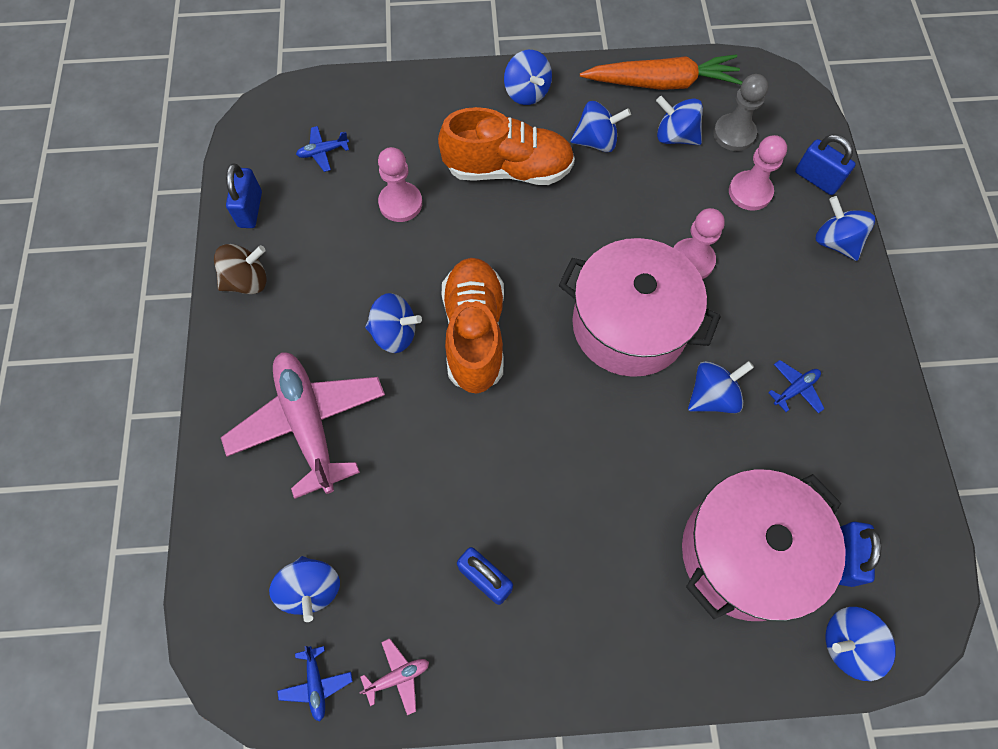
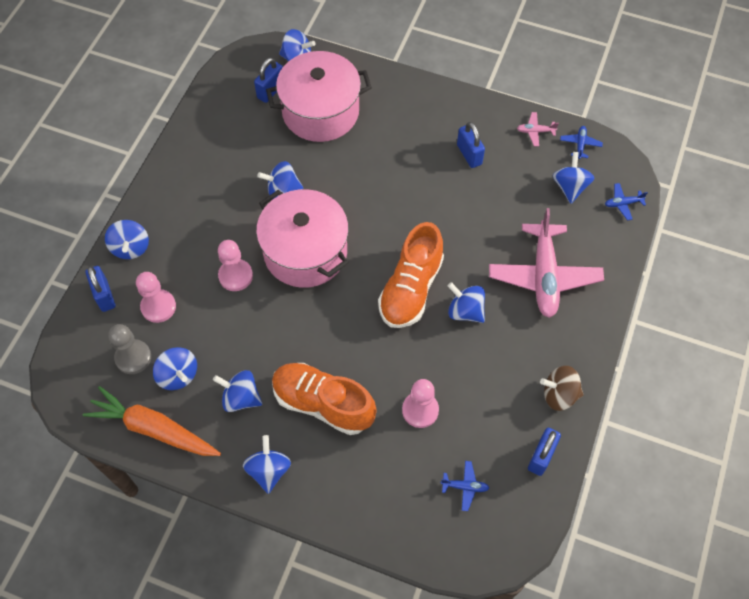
camera: 155 degrees left, 5 degrees down
(795, 389) = (230, 175): blue plane -> blue plane (623, 203)

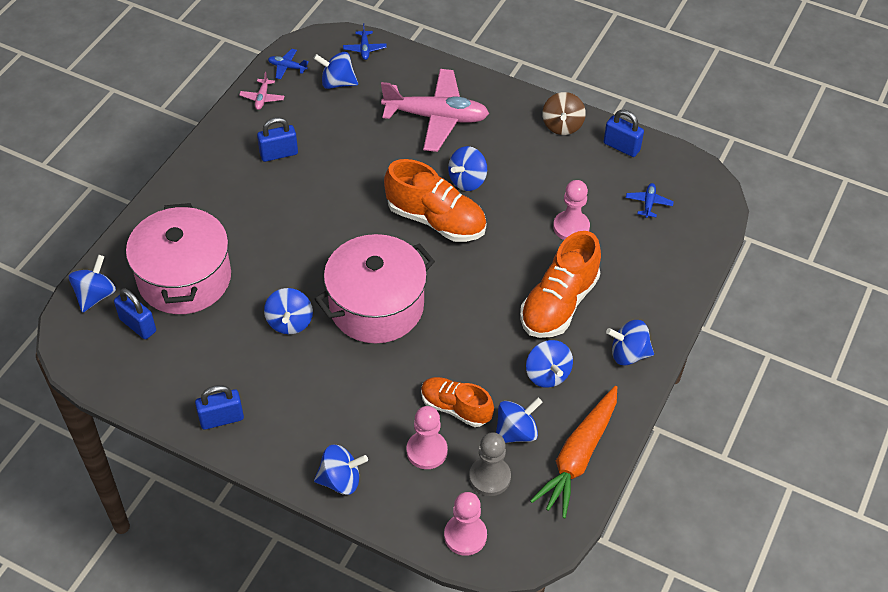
camera: 85 degrees left, 10 degrees down
(104, 296) = (404, 508): blue padlock -> blue padlock (221, 419)
(202, 325) = (455, 408): none -> orange shoe
(235, 276) = (397, 373): pink pawn -> pink pawn (465, 535)
(241, 398) = (547, 374): blue spinning top -> blue spinning top turned 45 degrees counterclockwise

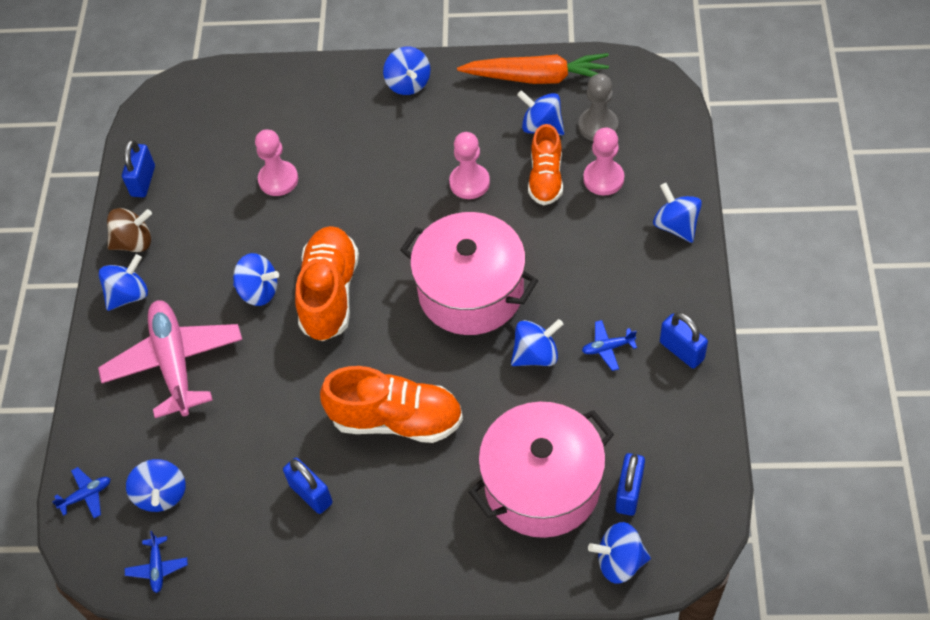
camera: 110 degrees left, 5 degrees up
(262, 98) = (226, 565): pink plane -> none
(465, 535) = (663, 118): pink pawn -> pink pawn (469, 182)
(547, 374) = (467, 129): blue spinning top -> blue spinning top (128, 295)
(559, 304) = (381, 152): orange shoe -> orange shoe (396, 419)
(648, 203) = (214, 132): blue plane -> blue plane (607, 348)

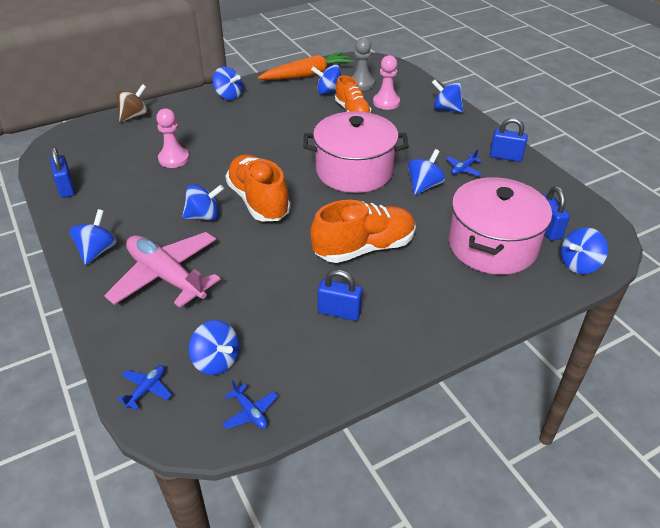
camera: 35 degrees left, 15 degrees down
(134, 242) = (81, 221): brown spinning top -> brown spinning top (135, 116)
(469, 182) = (307, 125): pink pawn -> none

